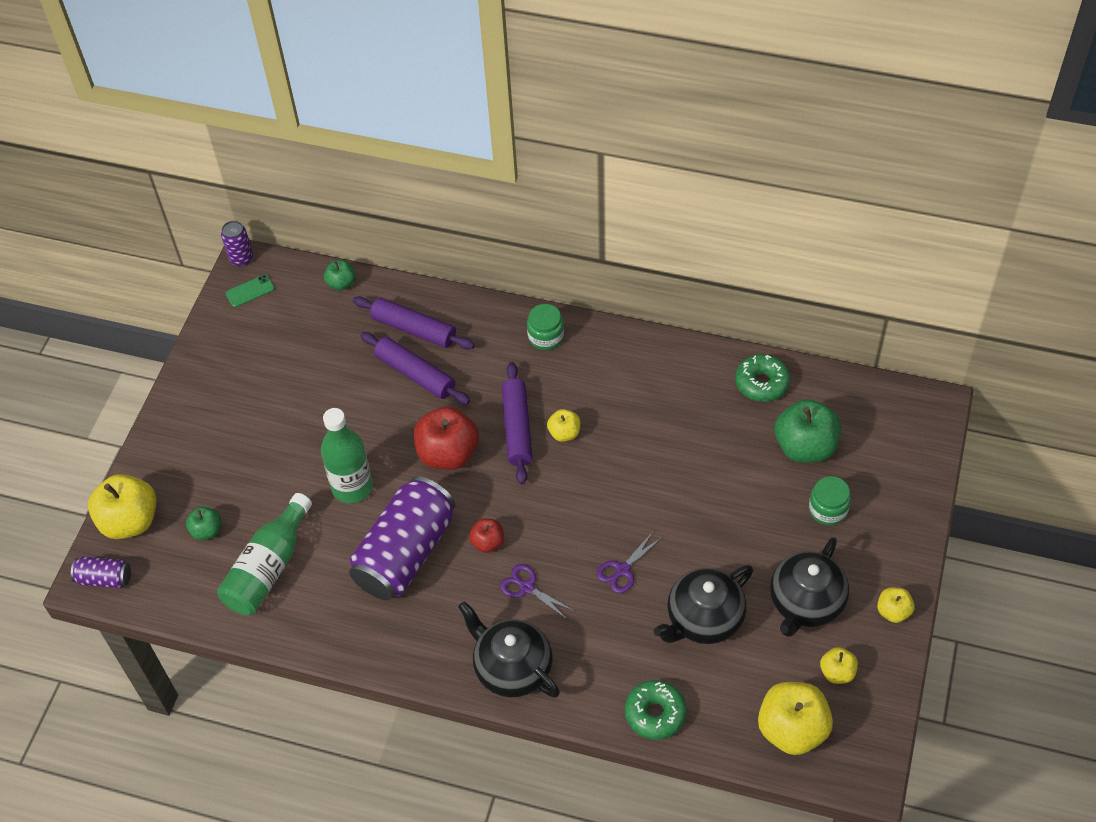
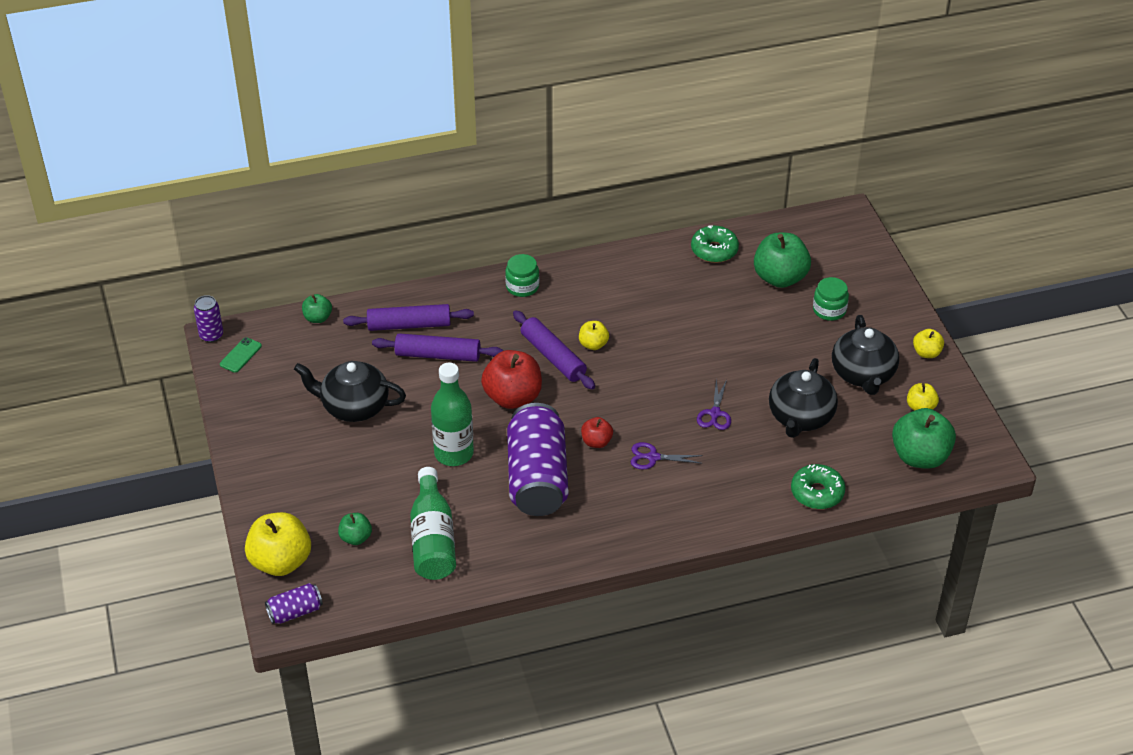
camera: 35 degrees left, 10 degrees down
(512, 667) = (687, 514): black teapot -> black teapot (354, 407)
(792, 729) = (920, 456): yellow apple -> green apple

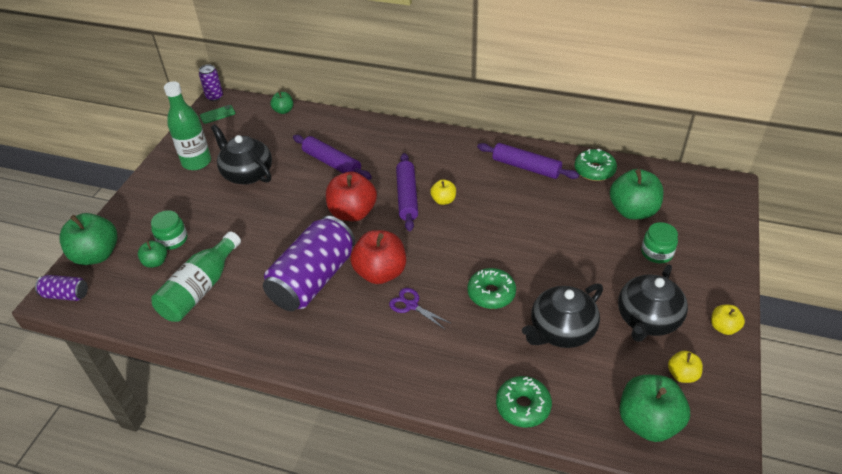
camera: 35 degrees right, 0 degrees up
(281, 561) = (96, 255): yellow apple -> green apple
(409, 325) = (333, 137): purple rolling pin -> purple rolling pin (526, 167)
(454, 453) = (275, 234): green bottle -> green bottle (196, 162)
(522, 286) = (430, 141): green jar -> green jar (172, 240)
(596, 442) = (380, 273): red apple -> red apple, size x1.92
(715, 413) = (491, 293): purple scissors -> green donut

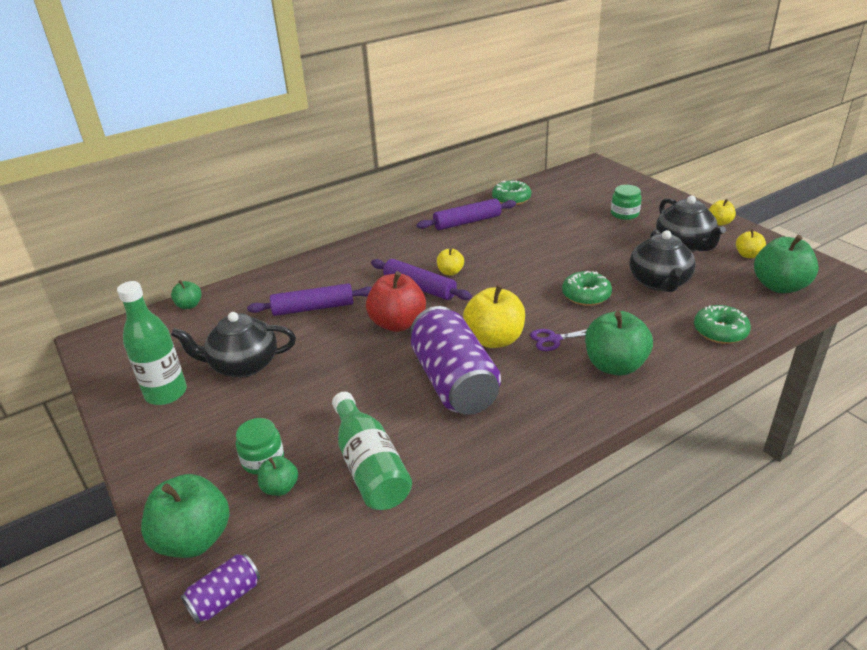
camera: 50 degrees left, 10 degrees down
(214, 97) = (83, 340): purple can -> none
(217, 114) = (116, 349): green phone -> none
(380, 273) = (494, 339): red apple -> yellow apple
(632, 211) = (572, 204): green apple -> green apple (615, 365)

